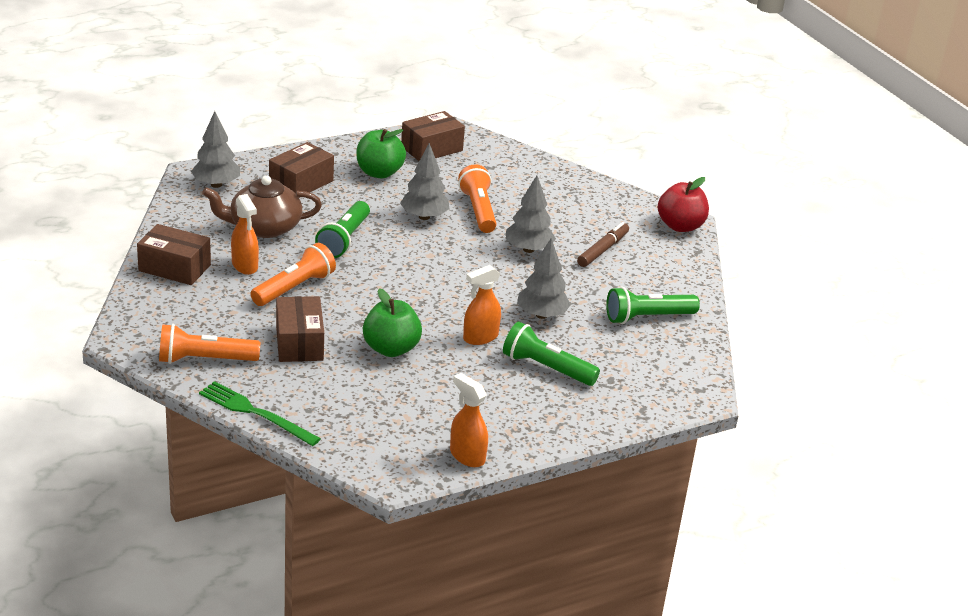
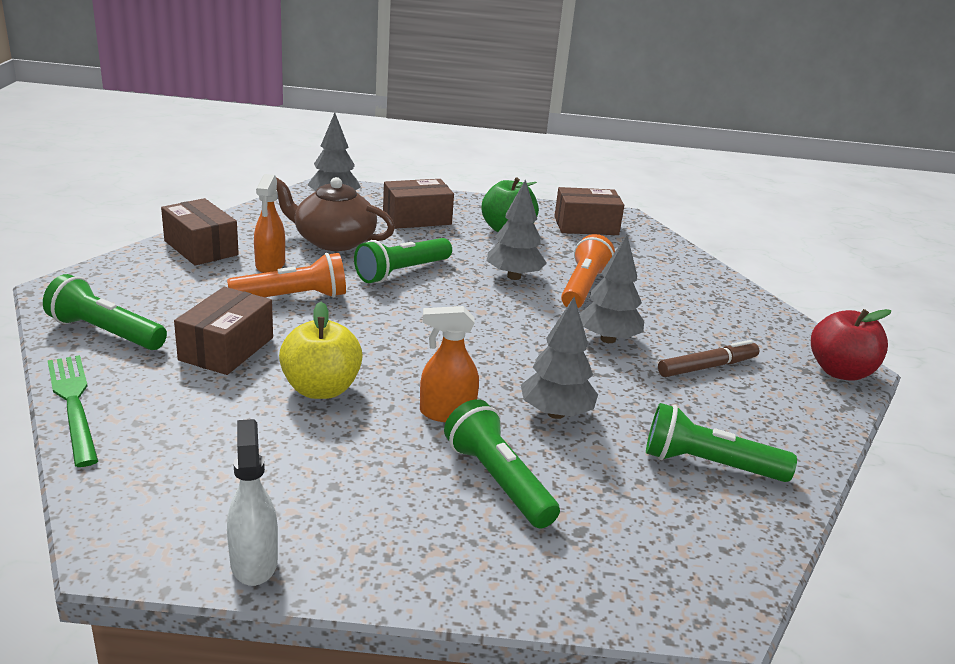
camera: 30 degrees right, 5 degrees down
(204, 360) = (105, 332): orange flashlight -> green flashlight
(391, 349) = (321, 389): green apple -> yellow apple
(467, 456) = (254, 562): orange spray bottle -> white spray bottle

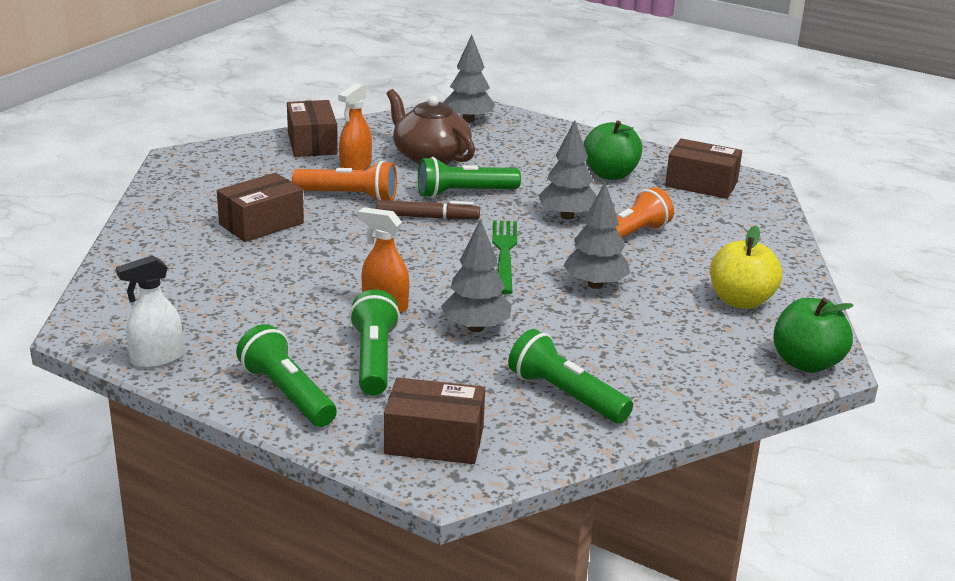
camera: 30 degrees right, 0 degrees up
(73, 404) = (125, 238): green fork -> green fork (504, 253)
(105, 332) = (185, 194): green flashlight -> green flashlight (287, 394)
(254, 562) = (156, 359): white spray bottle -> white spray bottle turned 135 degrees counterclockwise
(321, 389) = (304, 267): yellow apple -> yellow apple (740, 301)
(417, 218) = (530, 149): brown box -> brown box (434, 440)
(707, 367) = (666, 327): brown marker -> brown marker (427, 217)
(840, 372) = (806, 363): red apple -> green apple

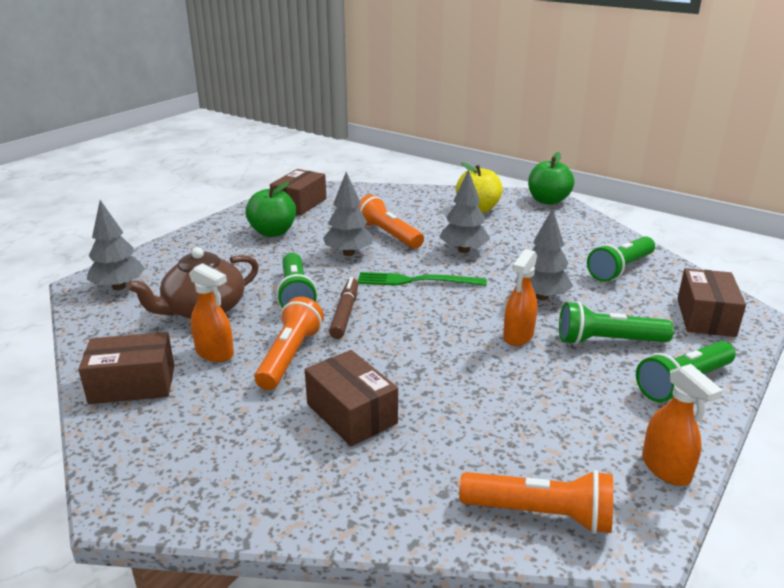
camera: 85 degrees left, 0 degrees up
(121, 295) = (540, 514): none -> orange flashlight
(156, 359) = (666, 469): white spray bottle -> orange spray bottle

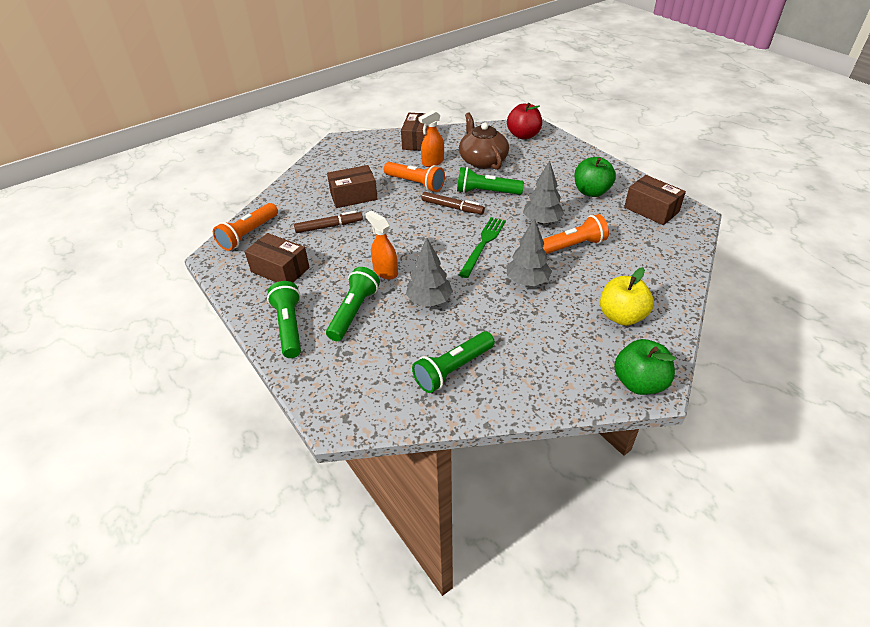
camera: 110 degrees right, 15 degrees up
(119, 287) = (523, 135): grey tree -> red apple
(454, 415) = (329, 226): none -> brown marker
(620, 269) = (453, 369): green flashlight -> green flashlight turned 105 degrees counterclockwise
(666, 469) = (237, 284): orange spray bottle -> none
(705, 317) = (350, 385): brown box -> brown box (280, 270)

